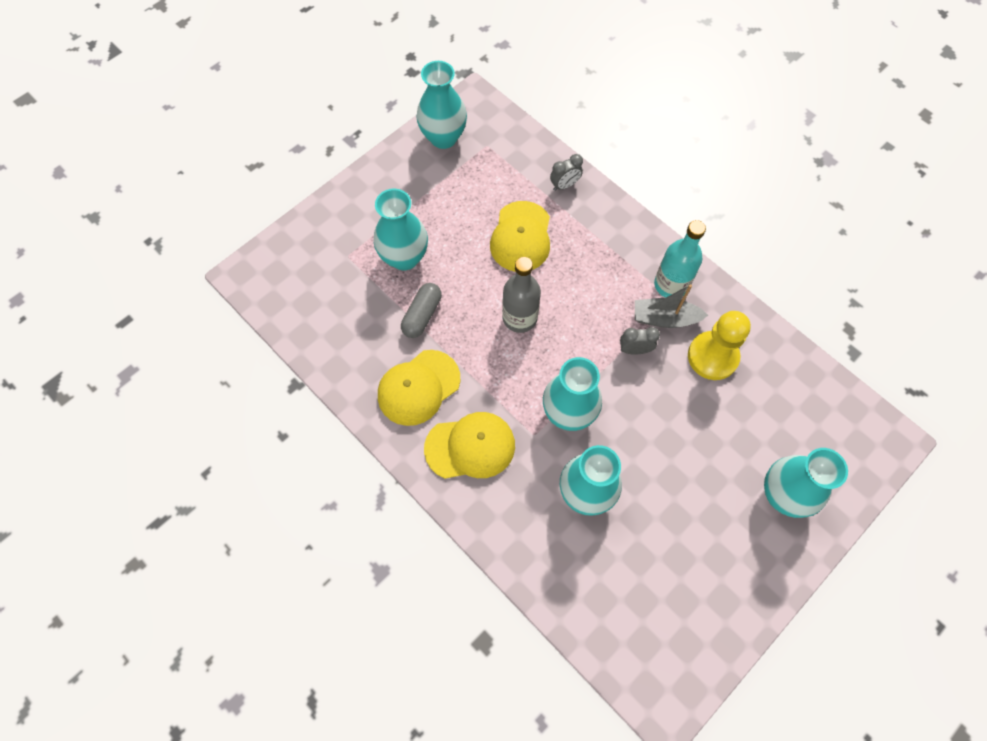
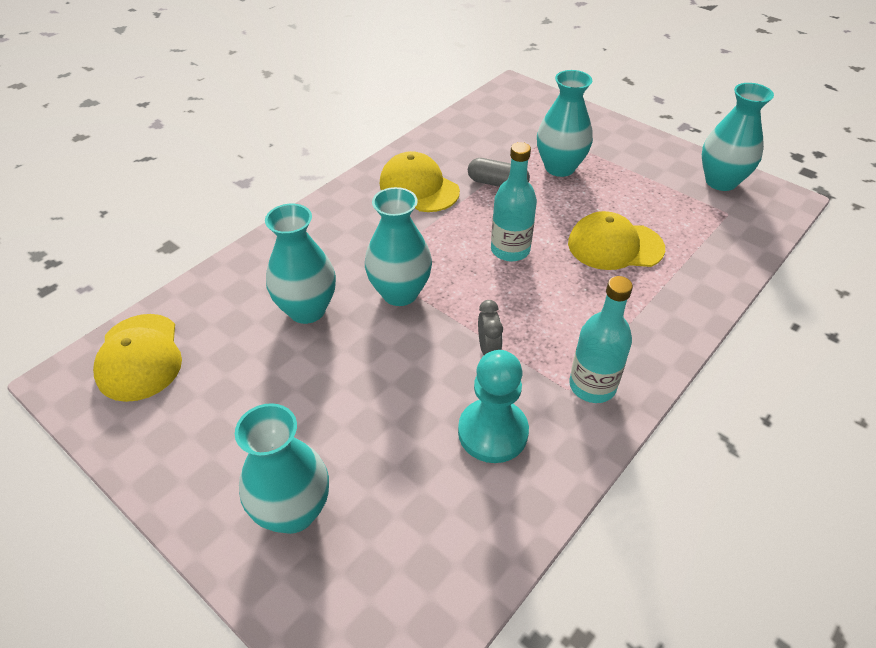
camera: 85 degrees right, 20 degrees down
(470, 447) = (358, 224): yellow cap -> yellow cap (139, 357)
(519, 318) = (510, 250): grey bottle -> turquoise bottle
(564, 185) = (704, 279): grey clock -> none
(664, 318) = (539, 379): grey boat -> none
(712, 356) = (493, 432): yellow pawn -> turquoise pawn

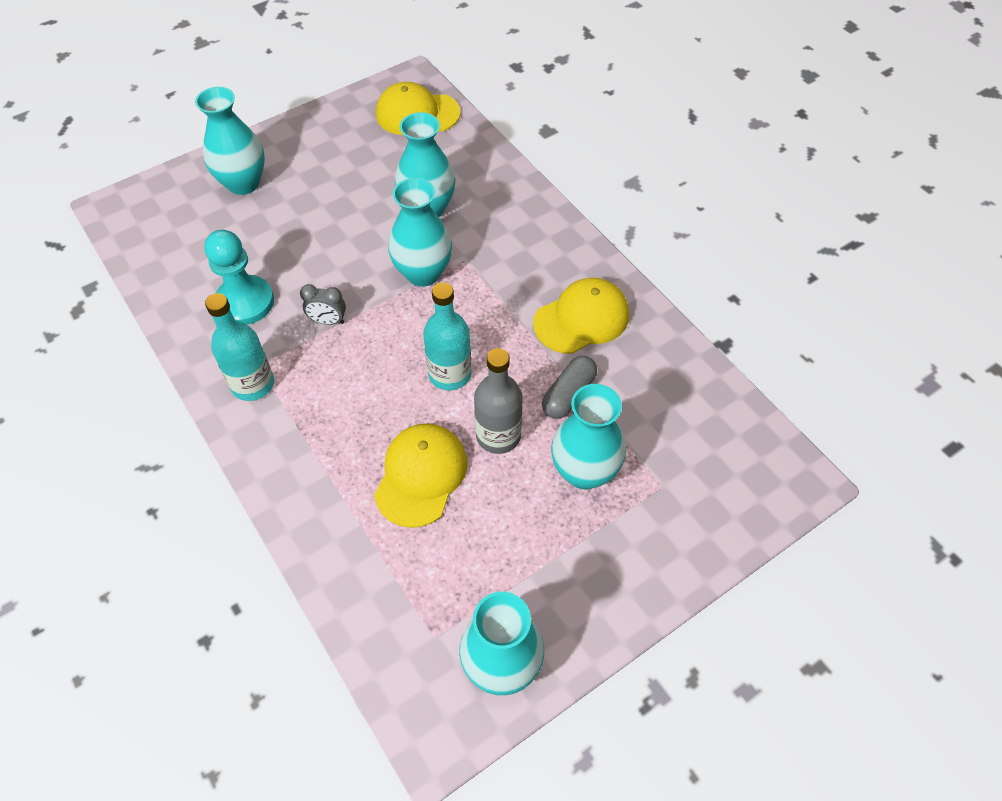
camera: 105 degrees right, 10 degrees up
(554, 212) = (498, 435): none -> grey bottle

